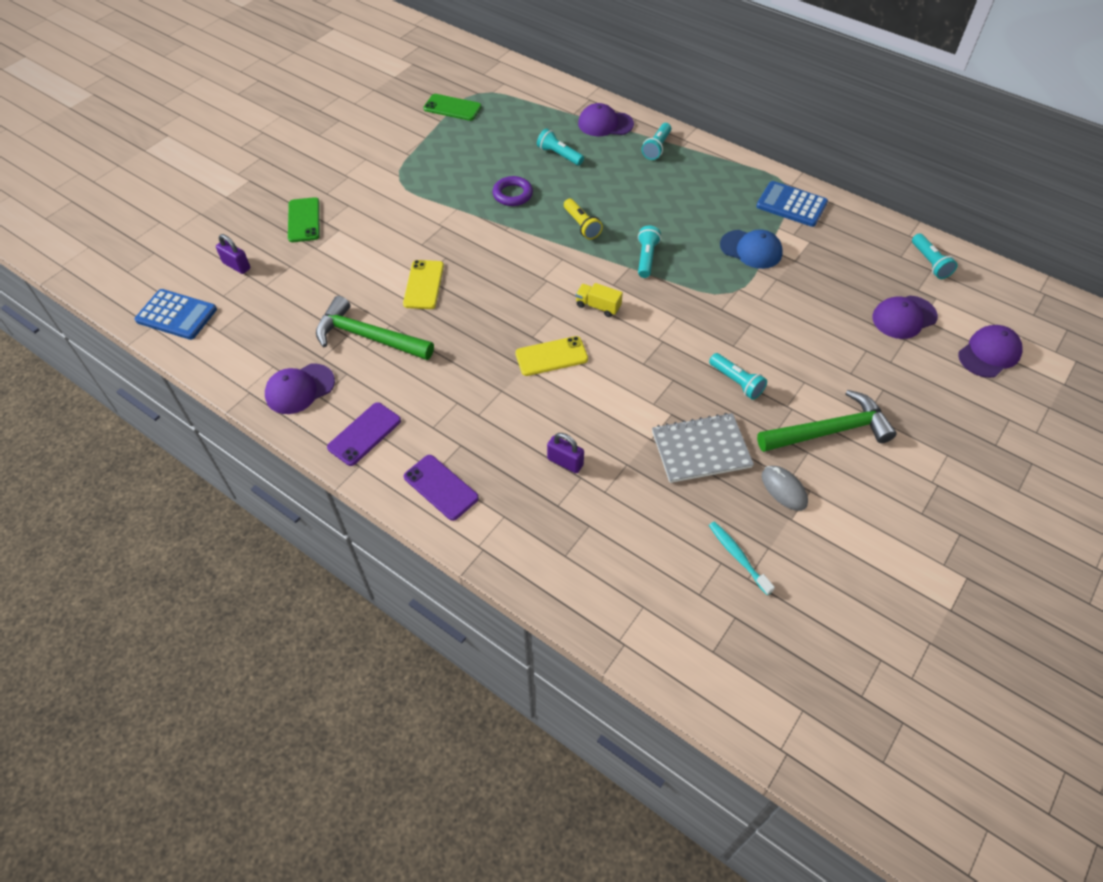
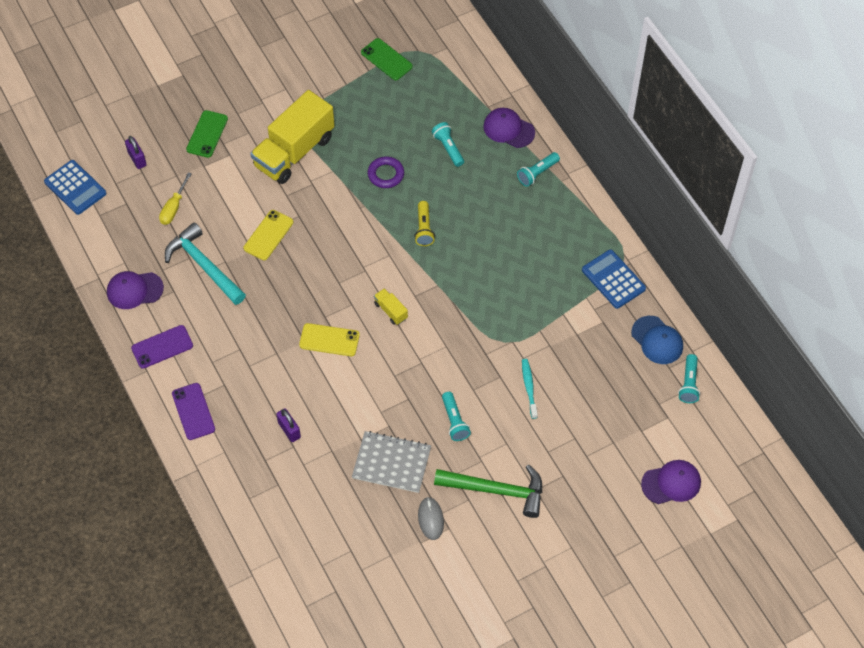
camera: 25 degrees right, 5 degrees up
(303, 295) = (174, 207): none -> yellow screwdriver
(368, 337) = (204, 266): green hammer -> turquoise hammer
(407, 206) = (294, 152): none -> yellow truck
(646, 258) = (457, 282): turquoise flashlight -> none
(738, 556) = (365, 552): turquoise toothbrush -> turquoise toothbrush (529, 387)
(751, 249) = (548, 309): blue cap -> blue cap (657, 340)
(904, 317) = (627, 423): purple cap -> none

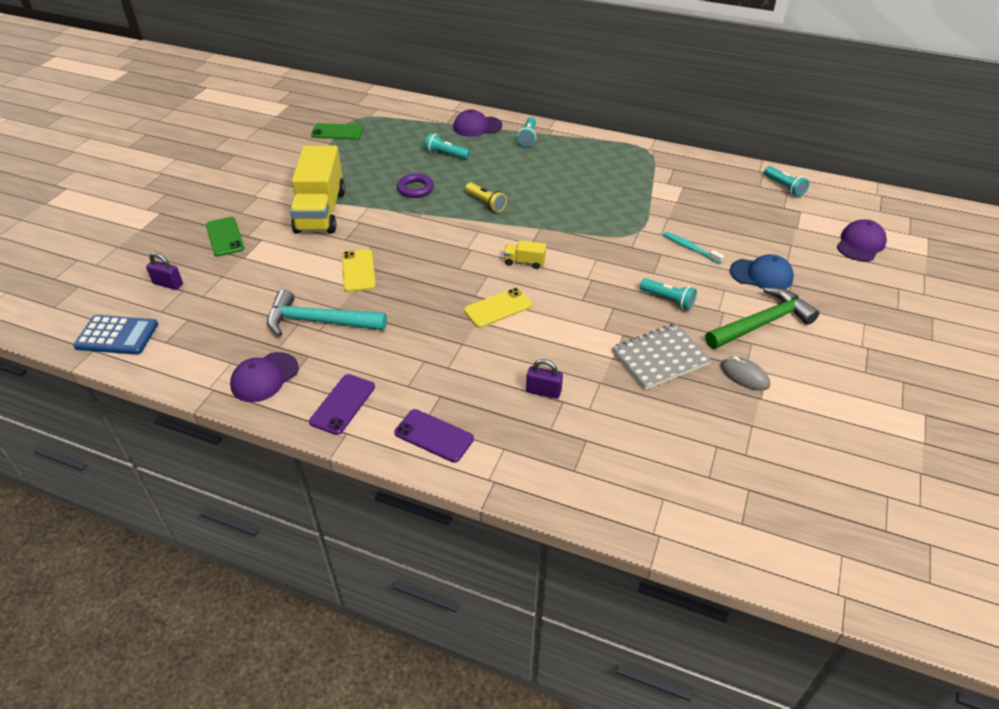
camera: 40 degrees left, 15 degrees down
(174, 207) = (243, 298): yellow screwdriver -> none
(613, 279) = (656, 163): blue calculator -> none
(657, 340) = (730, 177): blue cap -> blue cap (761, 275)

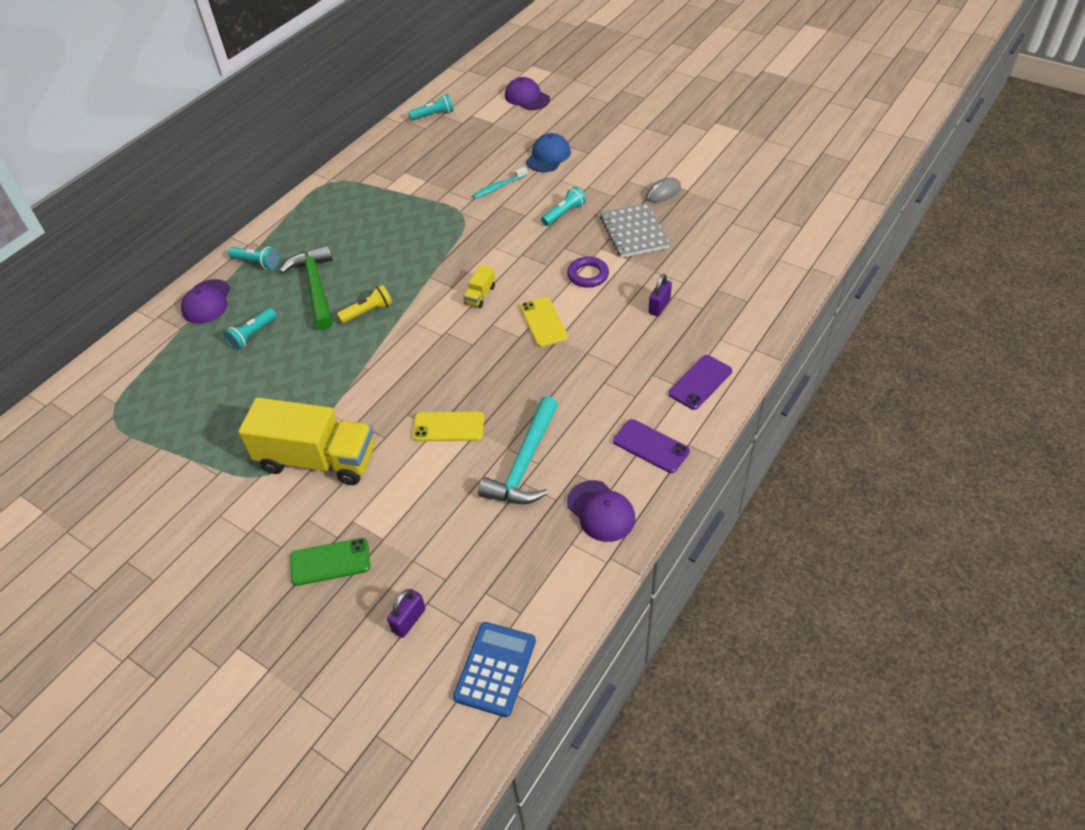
camera: 75 degrees left, 5 degrees up
(337, 132) = (136, 439): green phone -> none
(415, 189) = (312, 368): purple ring -> purple ring (588, 275)
(761, 323) = (607, 170): green hammer -> green hammer (315, 288)

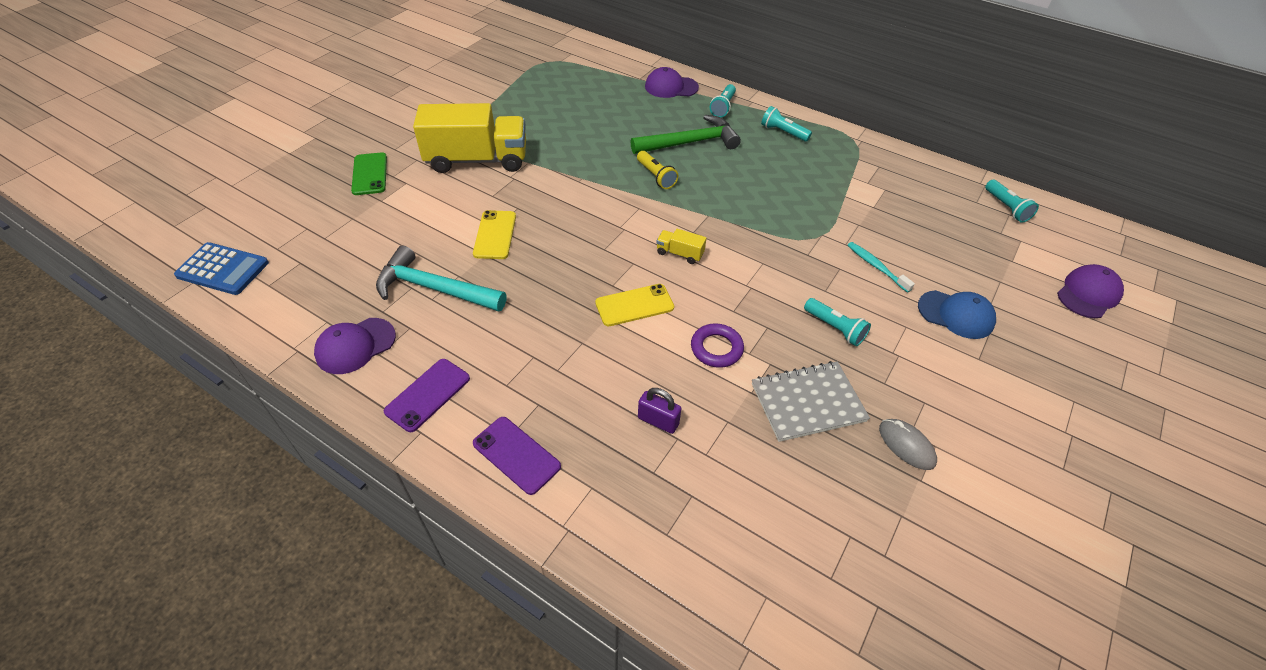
camera: 85 degrees right, 0 degrees up
(252, 335) = (628, 114): turquoise flashlight -> turquoise flashlight (783, 132)
(317, 459) = (477, 160): yellow truck -> yellow truck turned 105 degrees counterclockwise
(409, 620) = (294, 218): purple padlock -> none

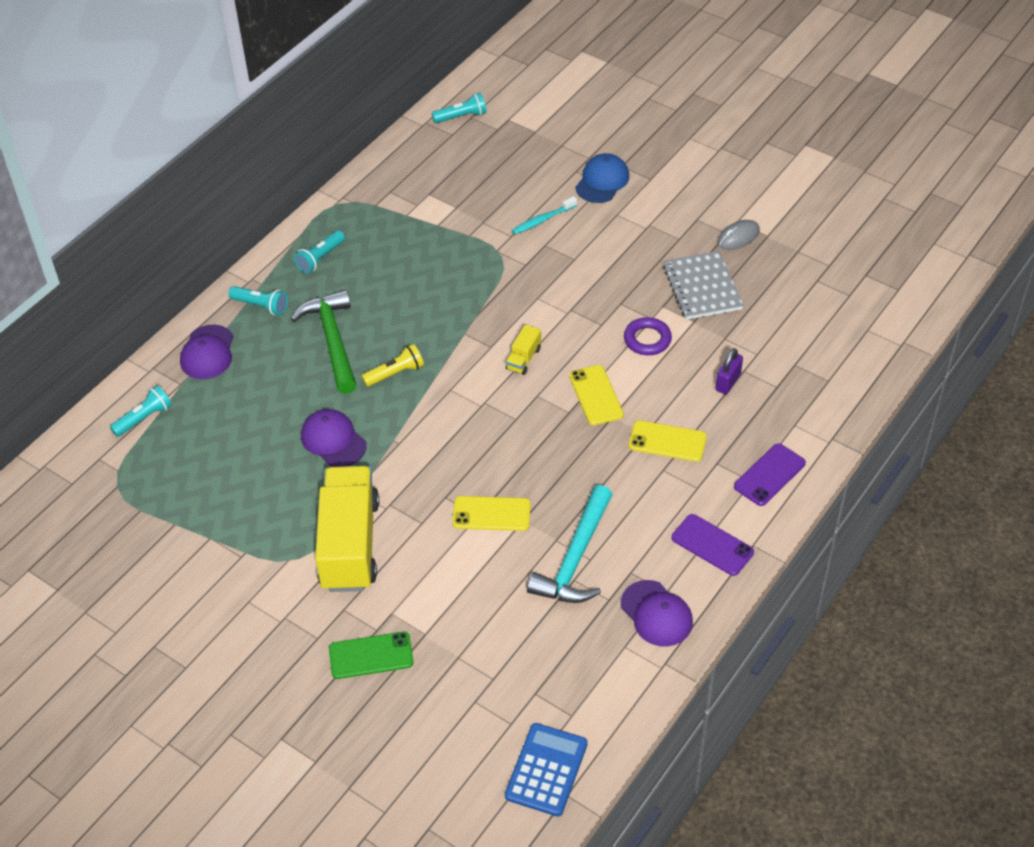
camera: 85 degrees left, 0 degrees up
(571, 361) = (667, 441): none -> yellow phone
(835, 328) = (620, 259): turquoise flashlight -> turquoise flashlight (144, 418)
(1088, 294) = (576, 97): purple cap -> purple cap (333, 440)

